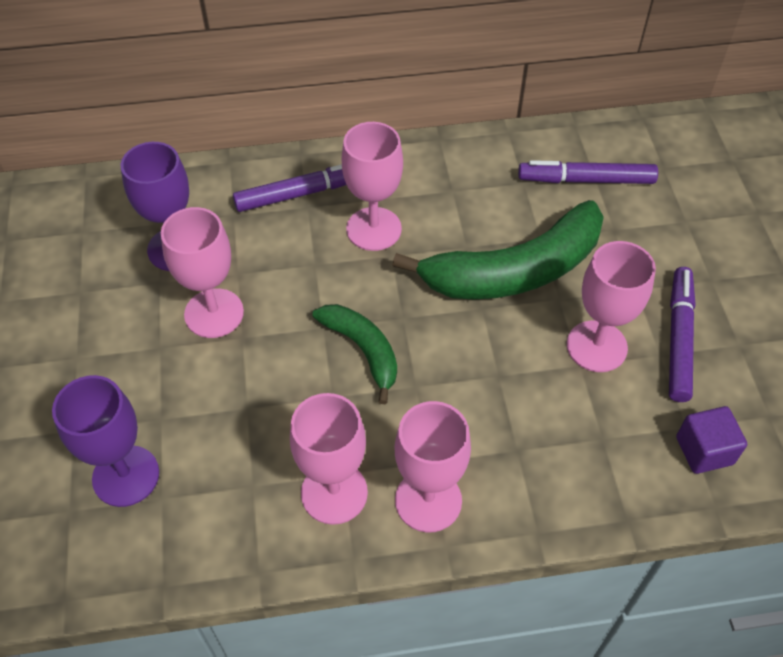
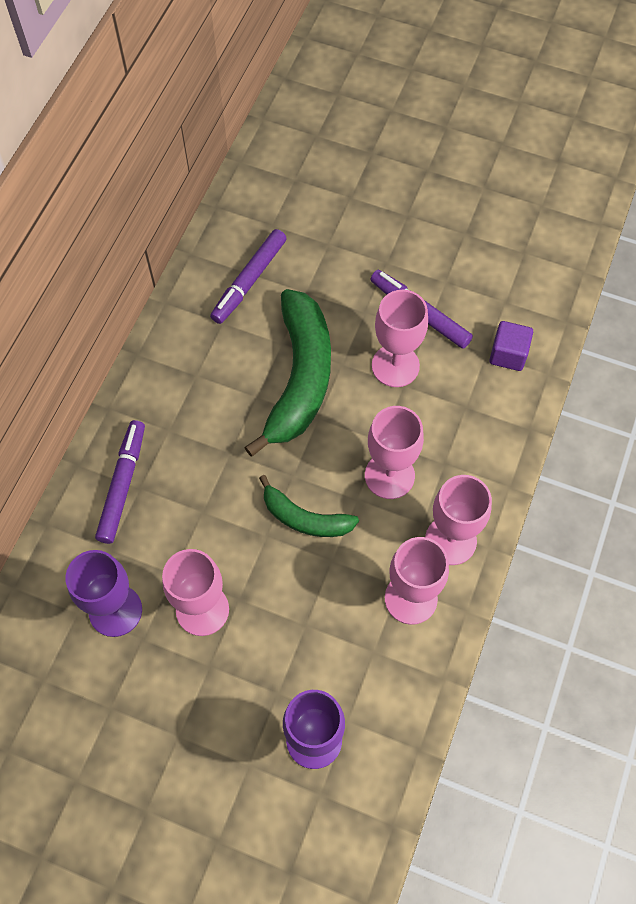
camera: 60 degrees left, 10 degrees up
(363, 350) = (305, 518): green banana -> green banana turned 150 degrees counterclockwise
(374, 229) = (196, 451): pink goblet -> pink goblet (389, 475)

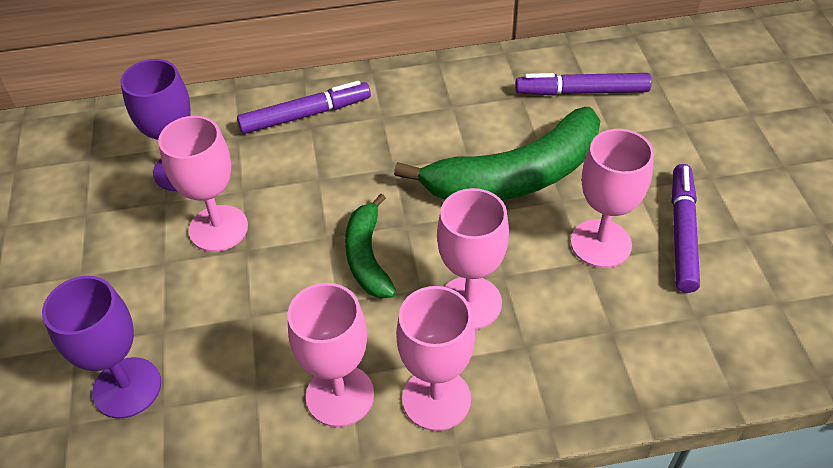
camera: 60 degrees right, 15 degrees down
(508, 354) = (715, 338): purple cube -> none

